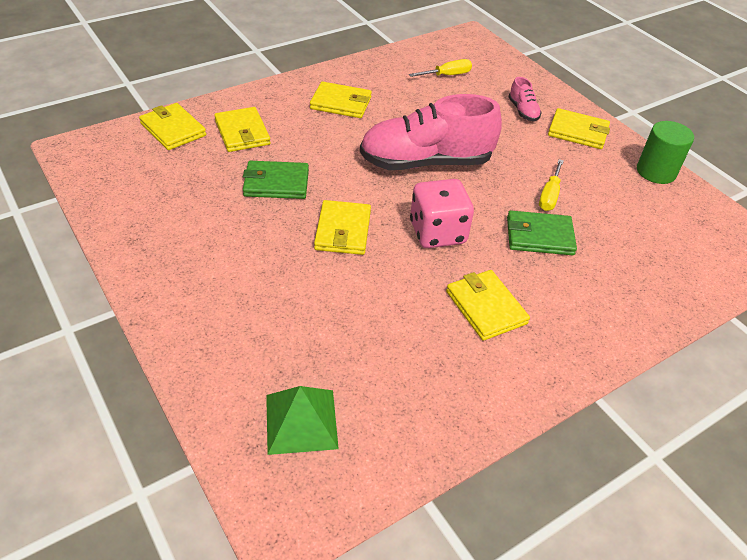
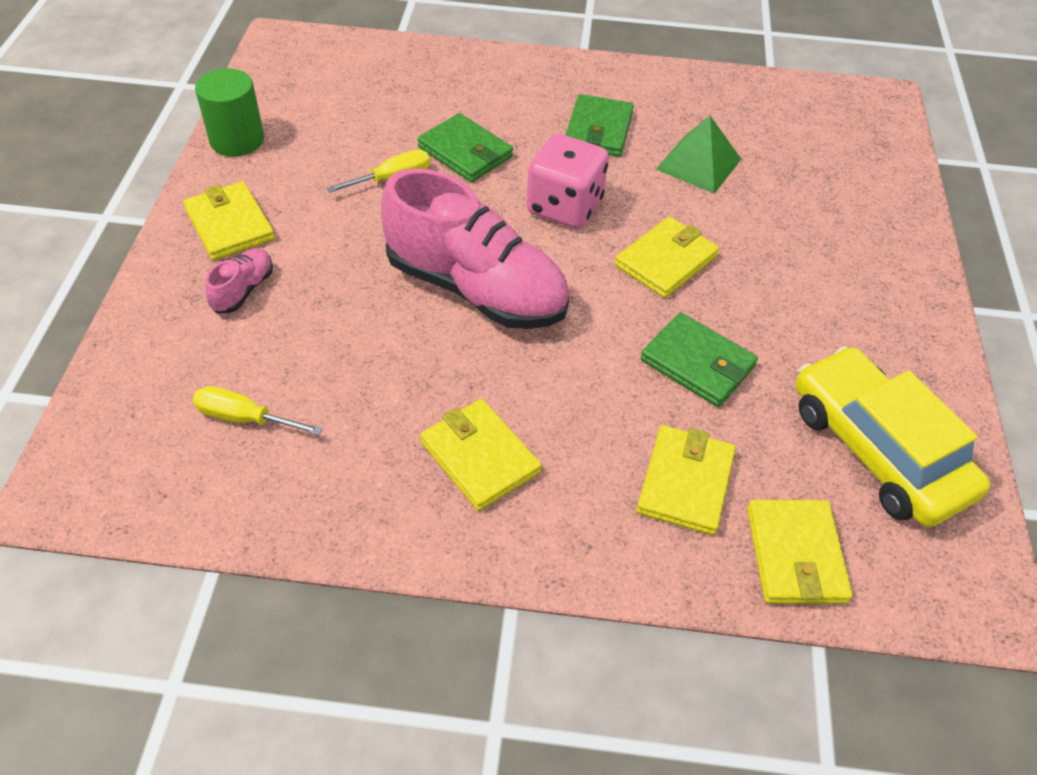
camera: 140 degrees left, 5 degrees up
(150, 187) = (877, 449): none -> yellow car
(301, 421) = (833, 139): green pyramid -> green pyramid (699, 164)
(486, 307) = (598, 130): yellow wallet -> green wallet

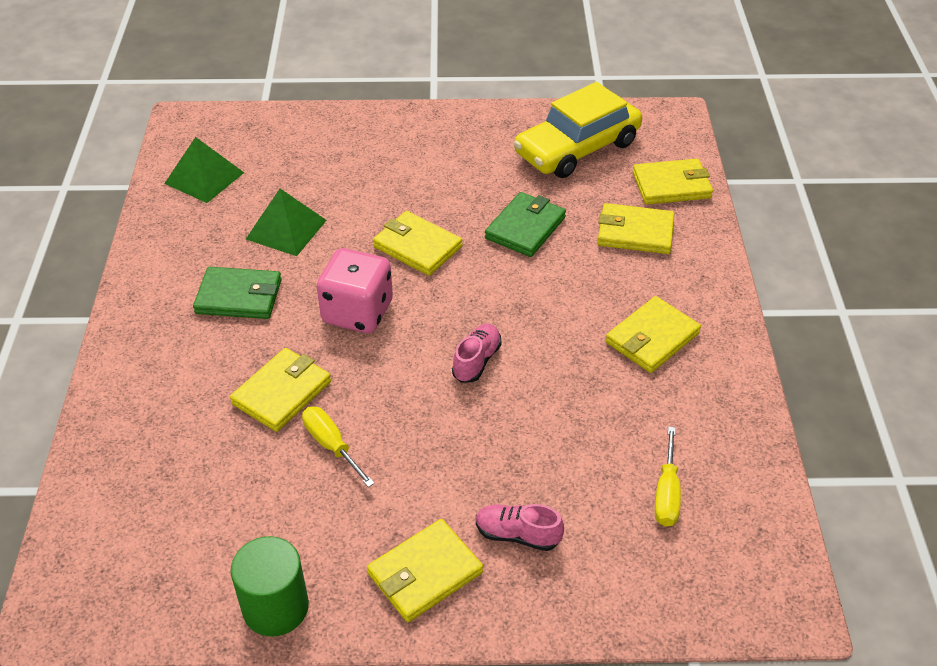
camera: 95 degrees left, 5 degrees down
(465, 152) = (282, 392): green wallet -> yellow wallet
(476, 289) = (476, 361): pink shoe -> pink shoe, size x0.42
(783, 111) = (204, 178): none -> green pyramid

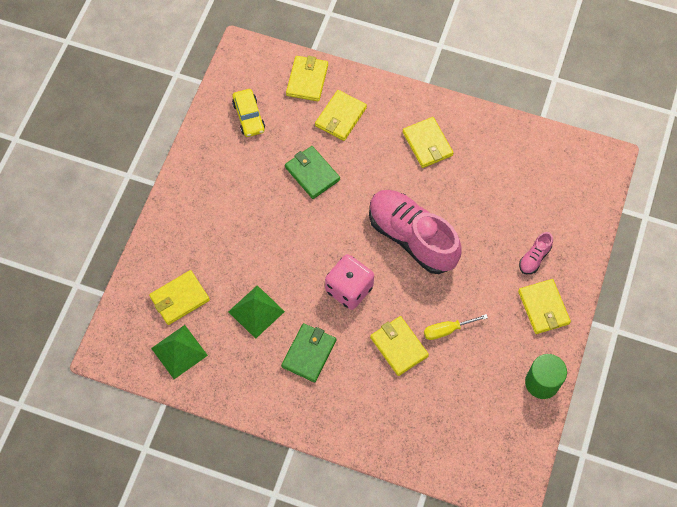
camera: 70 degrees left, 20 degrees up
(417, 246) = (304, 239): yellow wallet -> yellow wallet (179, 298)
(476, 361) = (412, 237): pink shoe -> pink shoe, size x2.38
(577, 148) = (248, 116): yellow car -> yellow car, size x0.57
(666, 493) = (531, 181): yellow screwdriver -> none

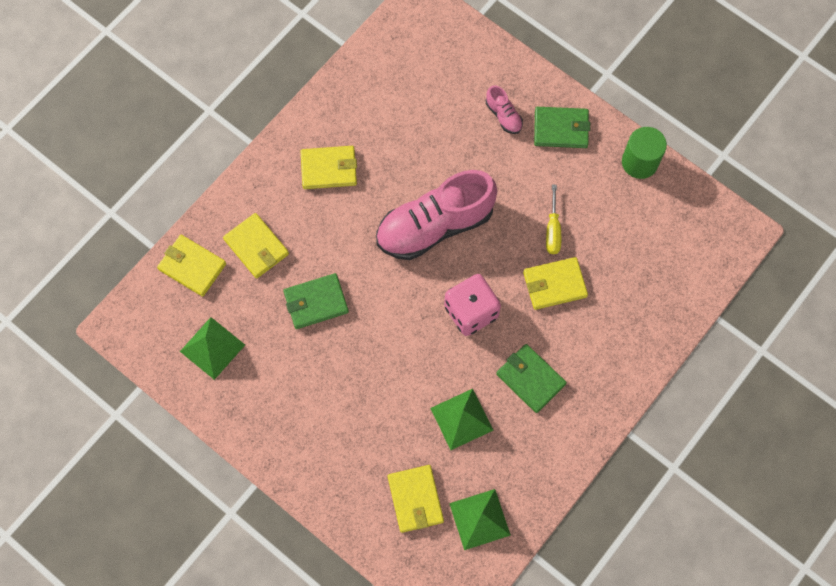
camera: 70 degrees left, 5 degrees up
(248, 116) = (212, 348): yellow car -> green pyramid
(543, 308) = (561, 129): yellow wallet -> green wallet

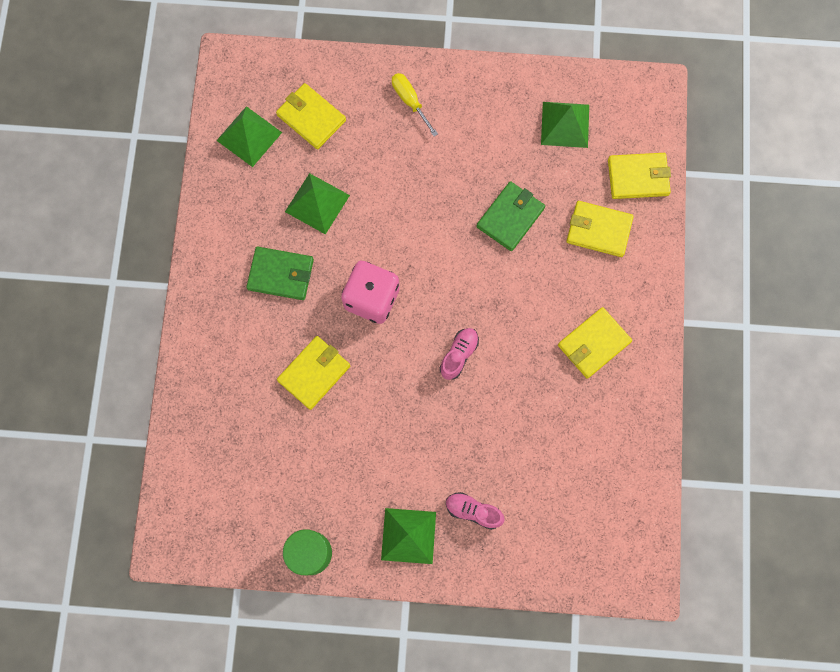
camera: 145 degrees right, 5 degrees up
(435, 226) = (459, 355): pink shoe -> pink shoe, size x0.42
(552, 230) = (349, 424): yellow screwdriver -> yellow screwdriver (410, 101)
(561, 129) = (408, 536): green wallet -> green pyramid

